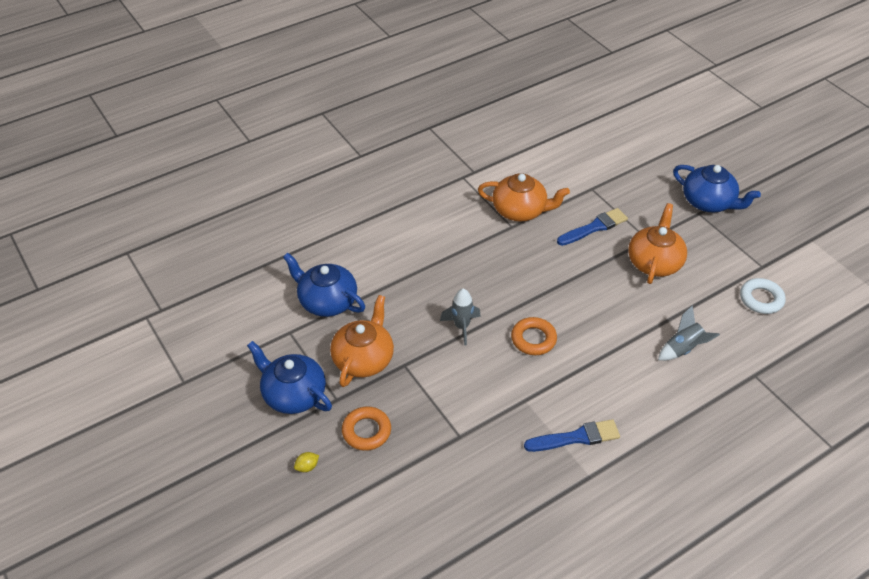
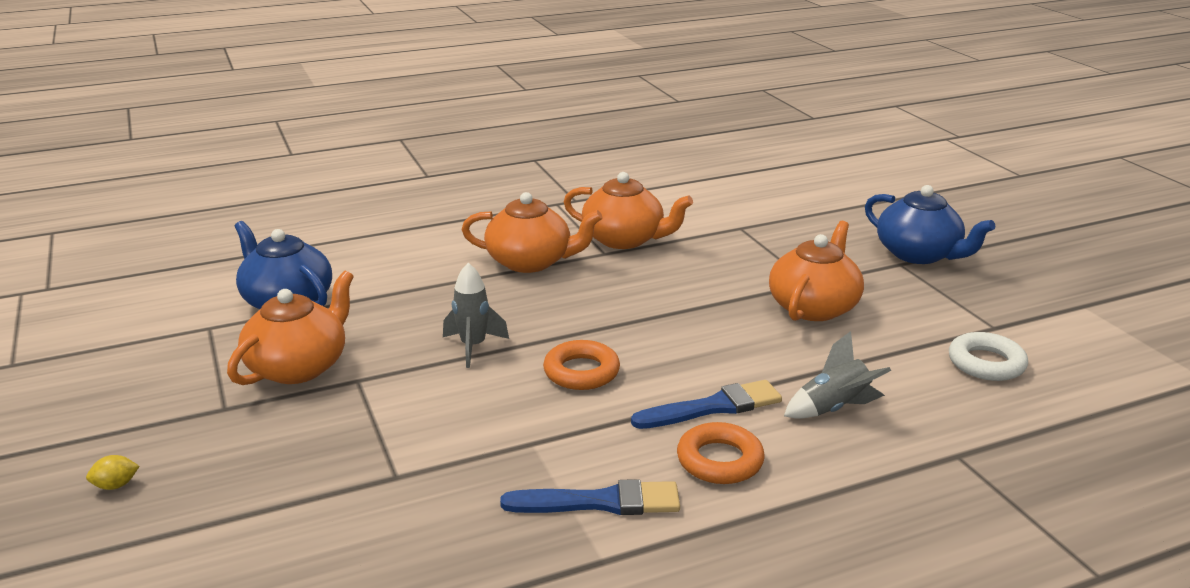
camera: 10 degrees right, 20 degrees down
(293, 394) = (162, 395): blue teapot -> none
(366, 431) = (245, 452): orange ring -> orange ring (719, 460)
(467, 241) = (531, 262): none -> orange teapot
(594, 227) = (730, 264): blue brush -> blue brush (713, 407)

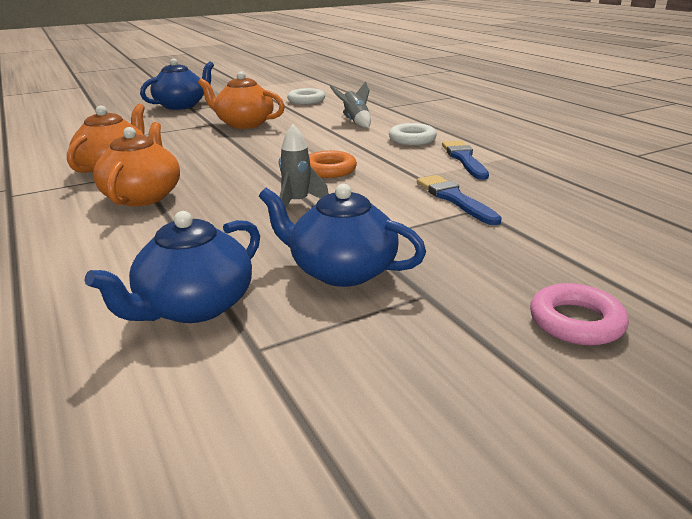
camera: 95 degrees left, 0 degrees up
(116, 485) = (576, 322): yellow lemon -> pink ring
(299, 367) = (341, 270): orange teapot -> blue teapot
(713, 407) = (361, 141): blue brush -> blue brush (454, 199)
(719, 460) = (412, 139): orange ring -> white ring

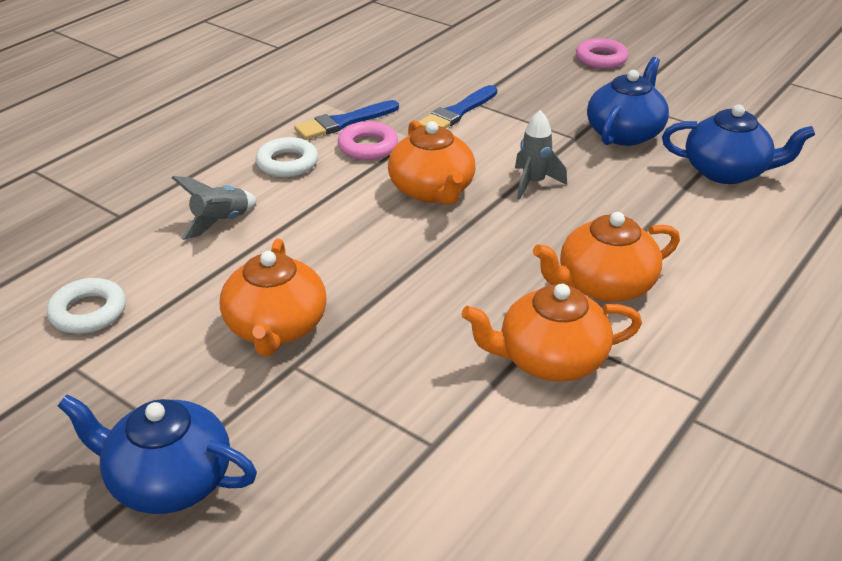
camera: 115 degrees left, 10 degrees up
(329, 170) = (432, 190): orange ring -> orange teapot
(341, 270) = (625, 133): blue teapot -> blue teapot turned 150 degrees counterclockwise
(416, 161) = (368, 146): none -> pink ring

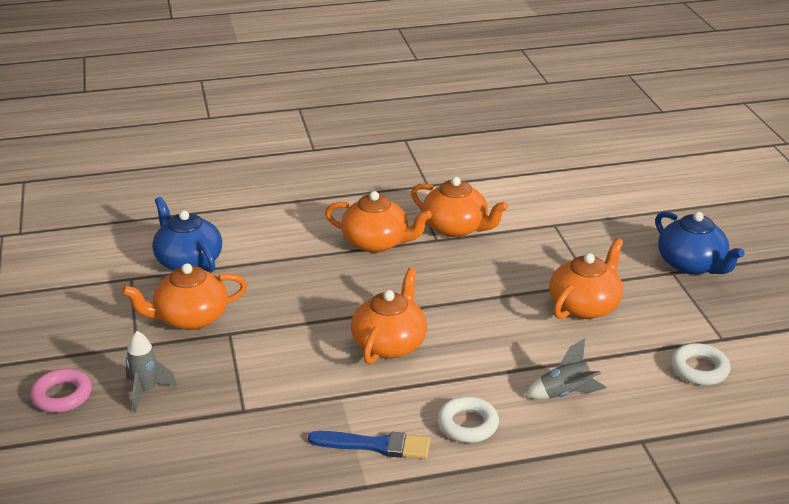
camera: 140 degrees left, 5 degrees down
(368, 146) = (386, 407): pink ring -> none
(457, 112) = (272, 403): blue brush -> none
(533, 183) = (316, 314): grey rocket -> grey rocket (146, 391)
(625, 133) = (190, 318): blue teapot -> orange teapot

